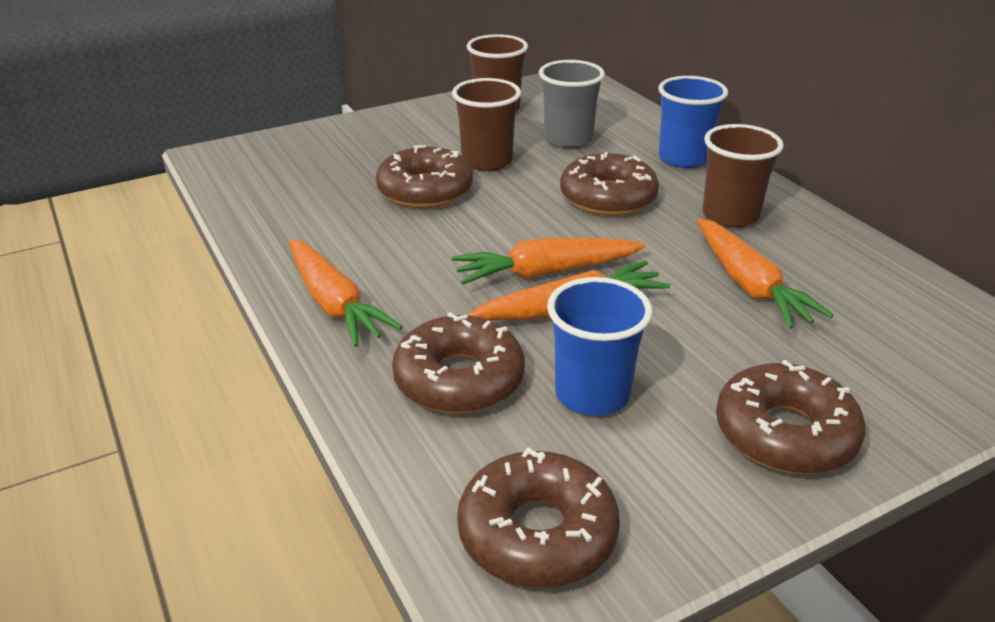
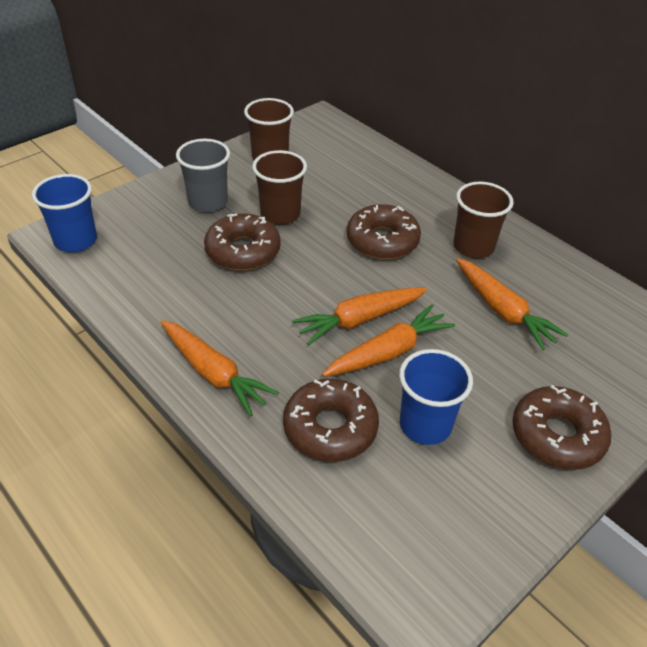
camera: 15 degrees left, 10 degrees up
(537, 533) = (424, 546): brown donut -> none
(568, 139) = (335, 184): grey cup -> grey cup (208, 202)
(683, 158) = (425, 194): blue cup -> blue cup (75, 240)

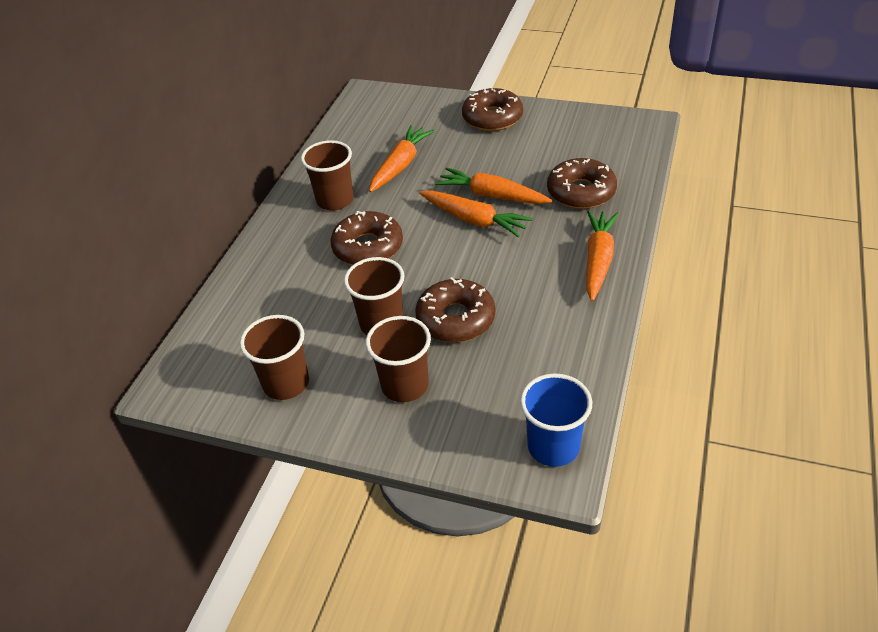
camera: 115 degrees left, 0 degrees up
(208, 202) = (405, 385): grey cup -> brown cup
(425, 425) = (536, 160): blue cup -> none

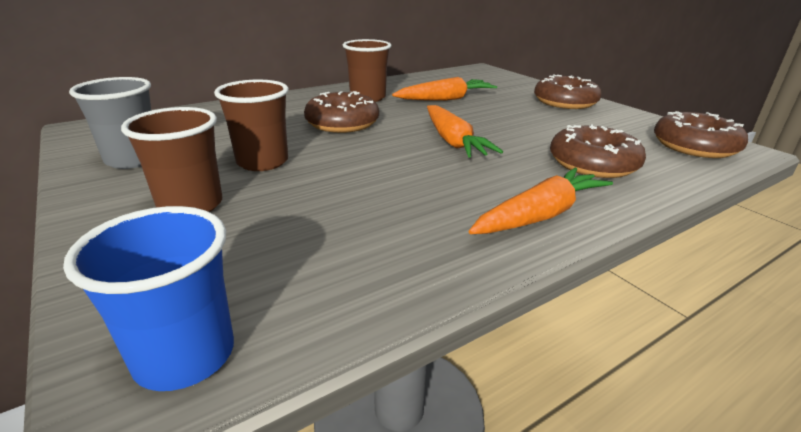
camera: 35 degrees right, 15 degrees down
(286, 383) = (133, 160): brown cup -> grey cup
(456, 319) = (321, 187): brown donut -> brown donut (694, 146)
(491, 195) = (494, 135): orange carrot -> none

